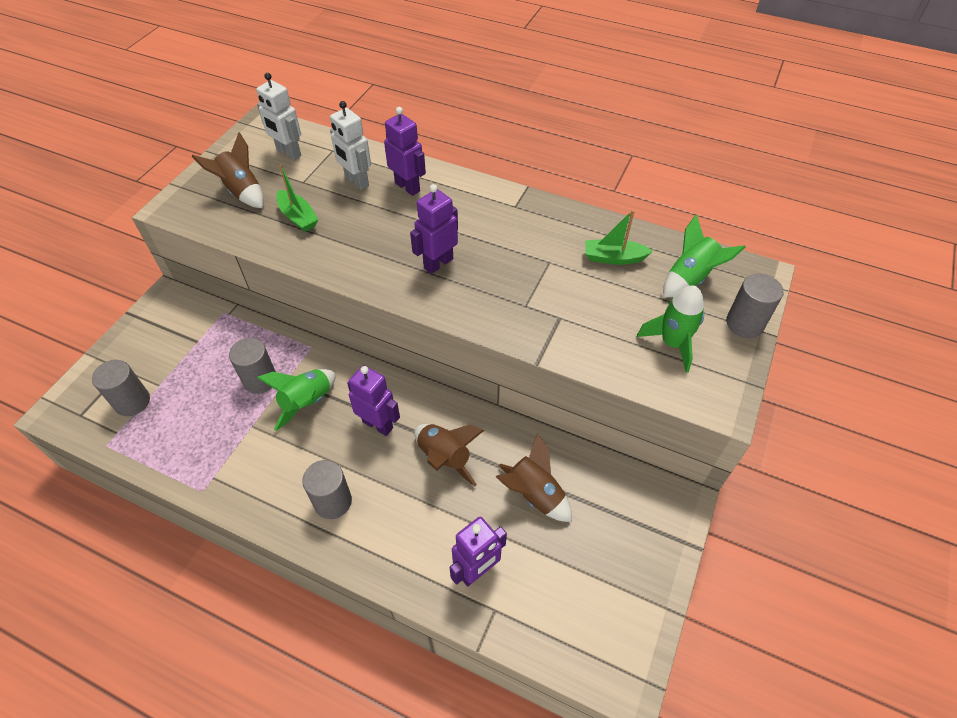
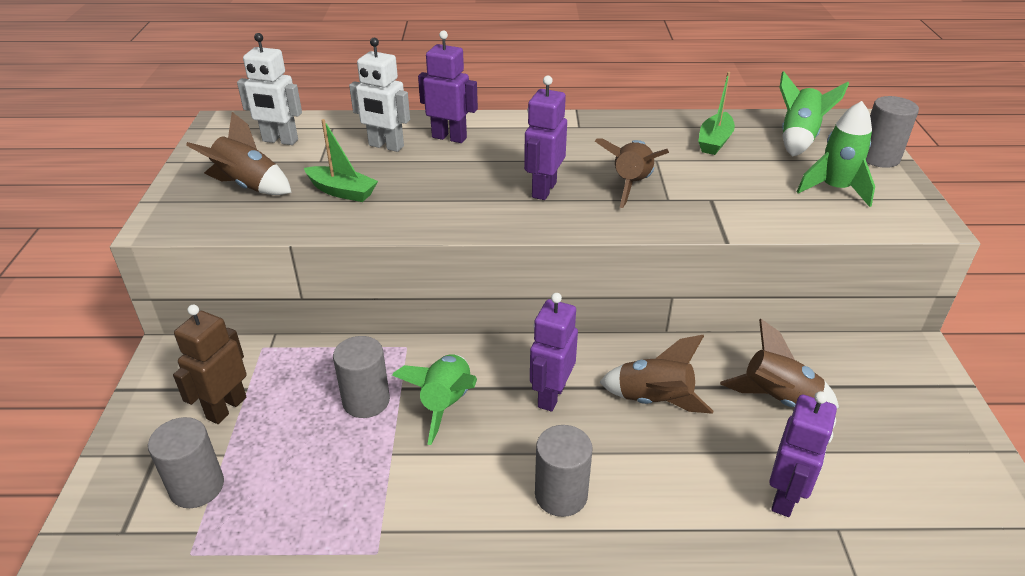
camera: 25 degrees left, 15 degrees down
(177, 351) = (226, 408): none -> brown robot
(378, 424) = (551, 395): purple robot -> purple robot turned 75 degrees counterclockwise
(508, 281) = (631, 185): none -> brown rocket
(613, 258) = (714, 141): green boat -> green boat turned 45 degrees counterclockwise

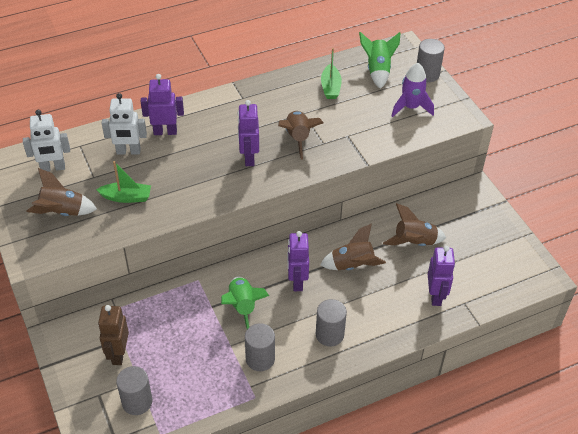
camera: 25 degrees left, 10 degrees up
(366, 401) = (197, 321): grey cylinder -> grey cylinder (260, 359)
(834, 189) = (411, 107): green rocket -> purple rocket

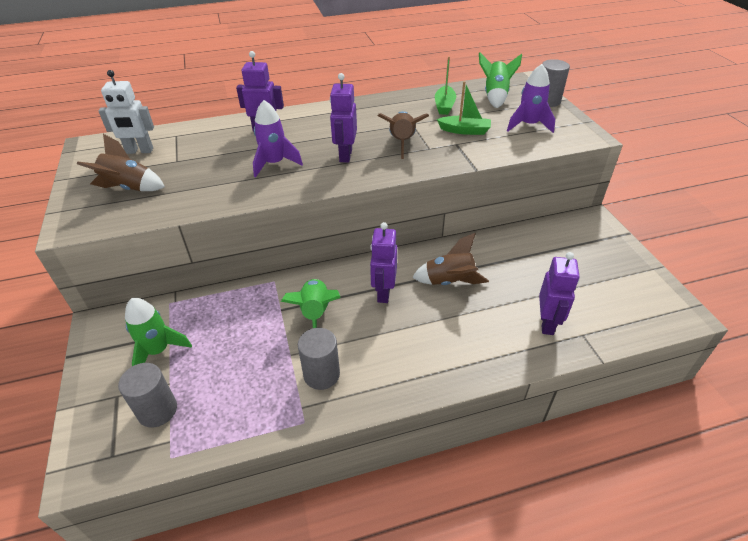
camera: 10 degrees right, 5 degrees down
(118, 354) = (158, 351): brown robot -> green rocket
(126, 197) = (202, 180): green boat -> green boat (464, 131)
(128, 151) = (221, 143): white robot -> none
(186, 173) = (274, 163): none -> purple rocket
(329, 334) = (412, 354): grey cylinder -> none
(414, 242) = (523, 265): brown rocket -> none

